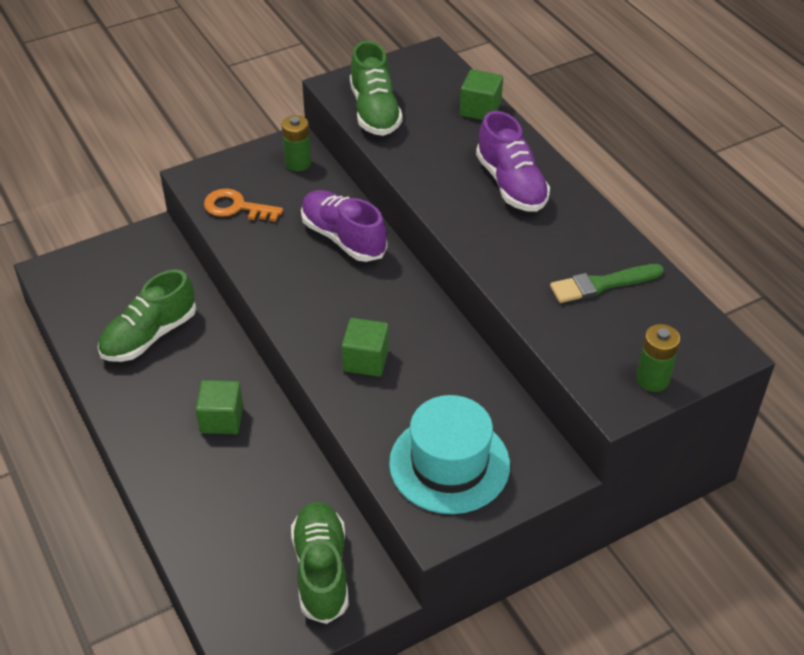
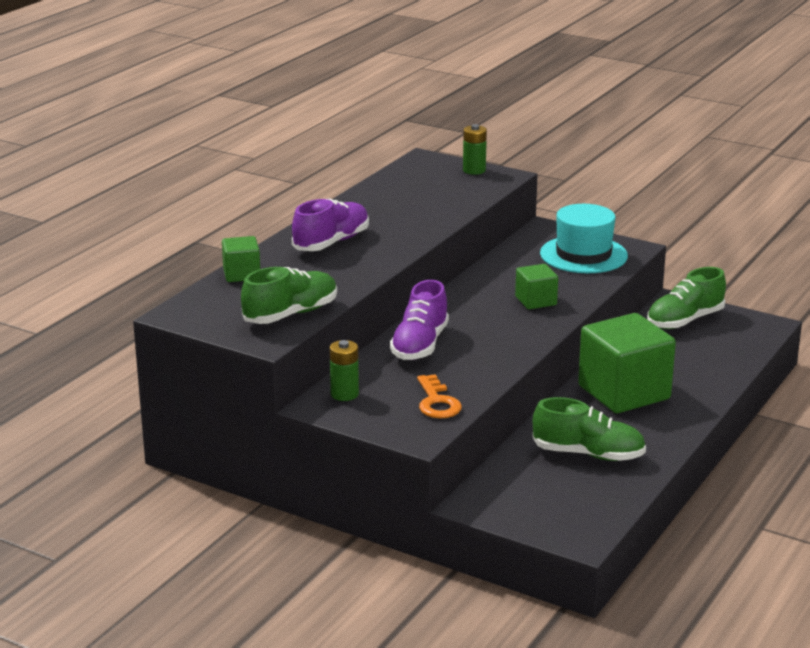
camera: 120 degrees left, 20 degrees down
(221, 419) = (624, 392): green cube -> green cube, size x2.02
(602, 284) = (406, 196): green brush -> none

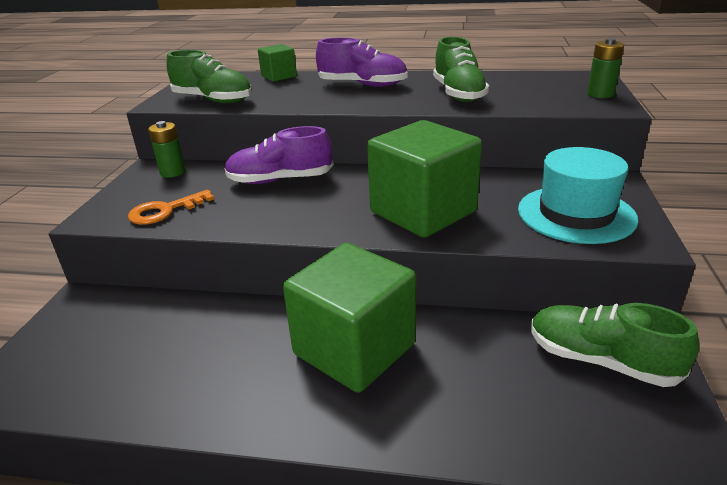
camera: 70 degrees right, 5 degrees up
(536, 301) = (423, 212): green cube -> green cube, size x2.02
(588, 454) = (190, 354): green shoe -> green shoe (458, 94)

